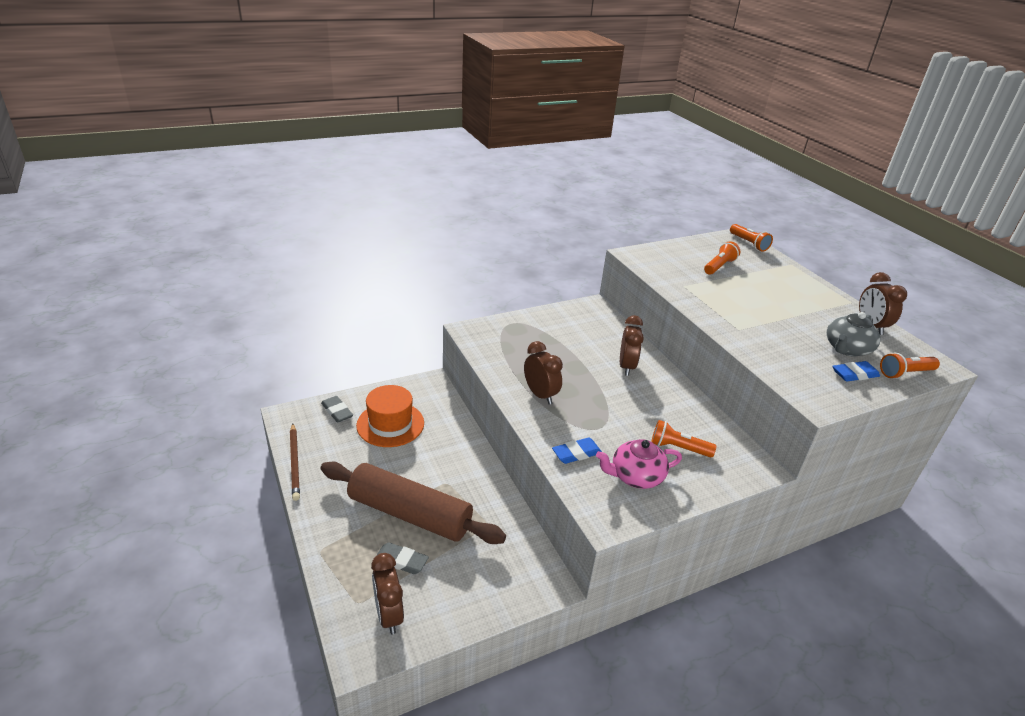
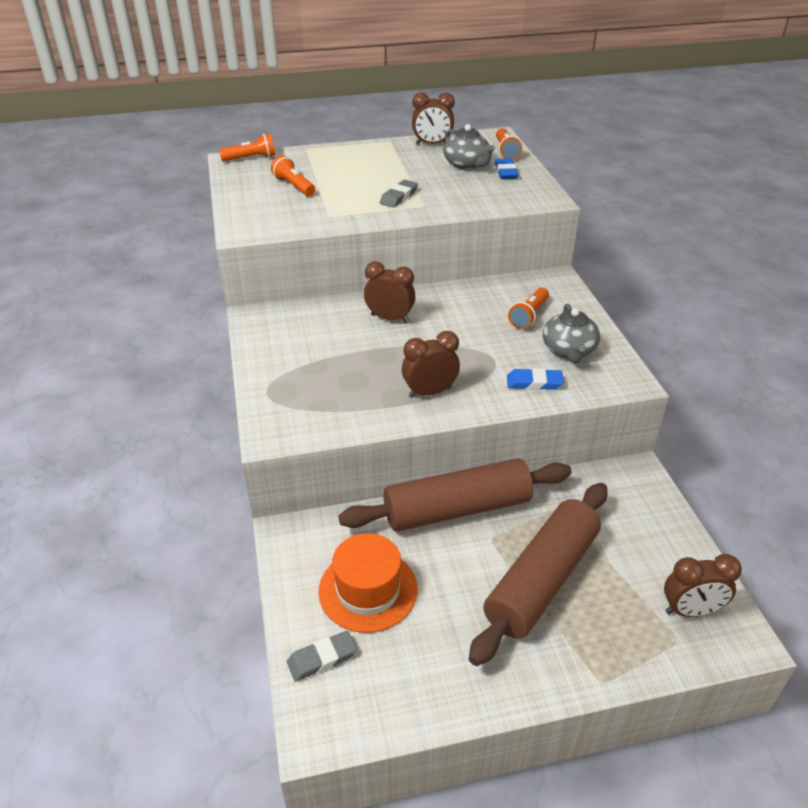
camera: 75 degrees left, 5 degrees up
(295, 463) = (432, 717): brown pencil -> none
(401, 561) = (614, 594): grey eraser -> grey eraser (398, 197)
(472, 462) = (457, 509): none -> brown rolling pin
(576, 453) = (534, 382): blue eraser -> blue eraser turned 75 degrees counterclockwise
(635, 476) = (569, 350): pink teapot -> grey teapot

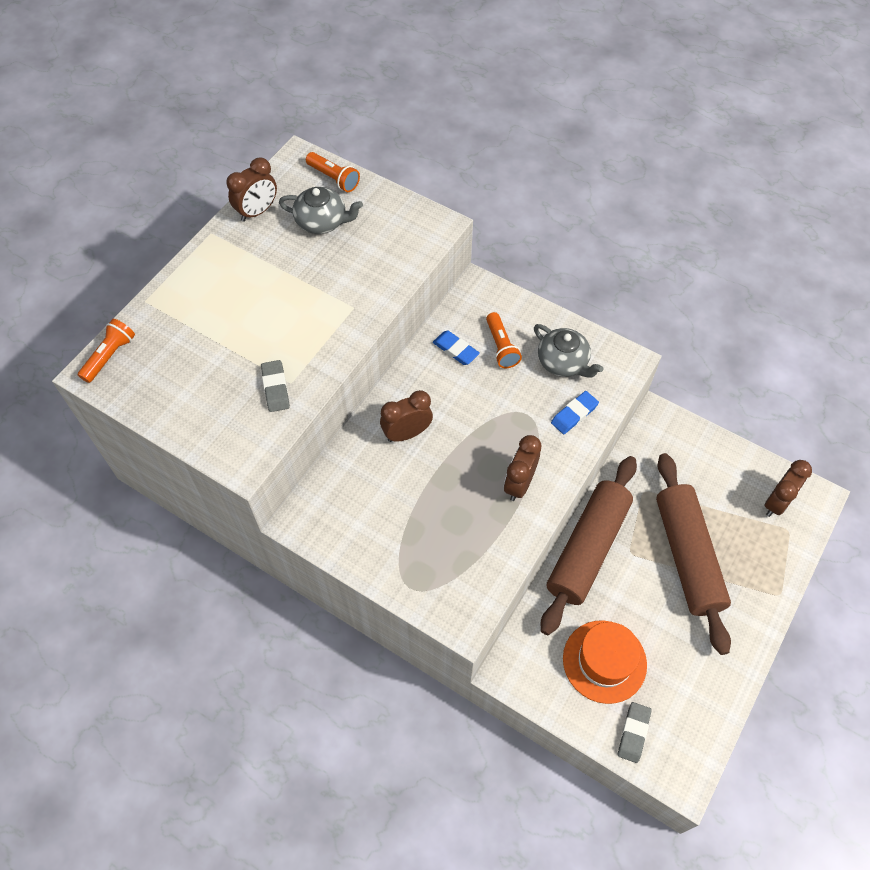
camera: 45 degrees left, 20 degrees up
(294, 186) = (207, 366): orange flashlight -> none
(398, 197) = (318, 311): grey eraser -> grey eraser (275, 388)
(506, 172) = (366, 210): blue eraser -> blue eraser (455, 350)

